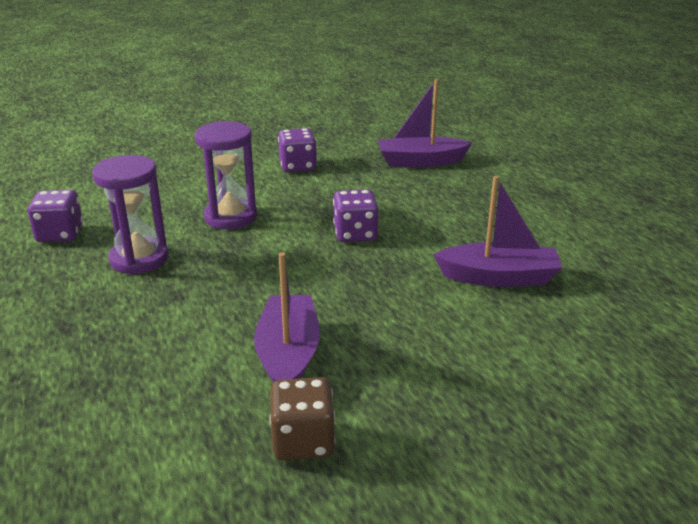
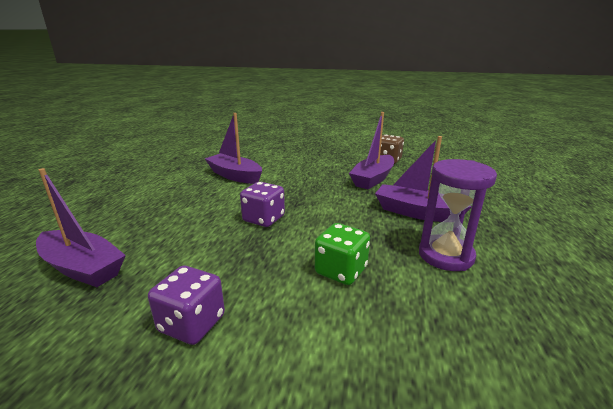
camera: 145 degrees left, 5 degrees down
(60, 234) = (544, 321): purple dice -> none
(186, 304) = (416, 212): none -> purple boat
(230, 217) = (341, 271): purple hourglass -> green dice

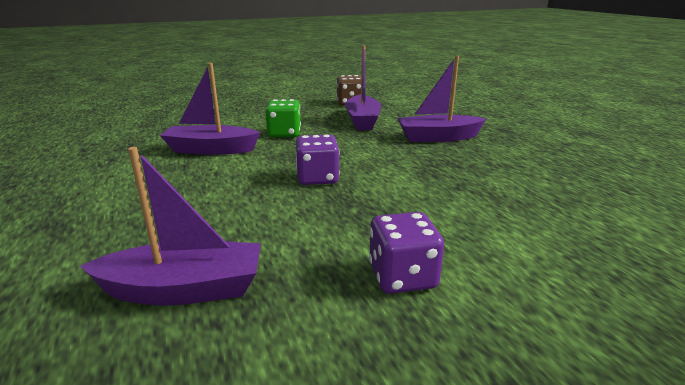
camera: 35 degrees left, 0 degrees up
(341, 271) = (452, 194): green dice -> green dice (284, 133)
(445, 255) = (503, 160): purple hourglass -> none

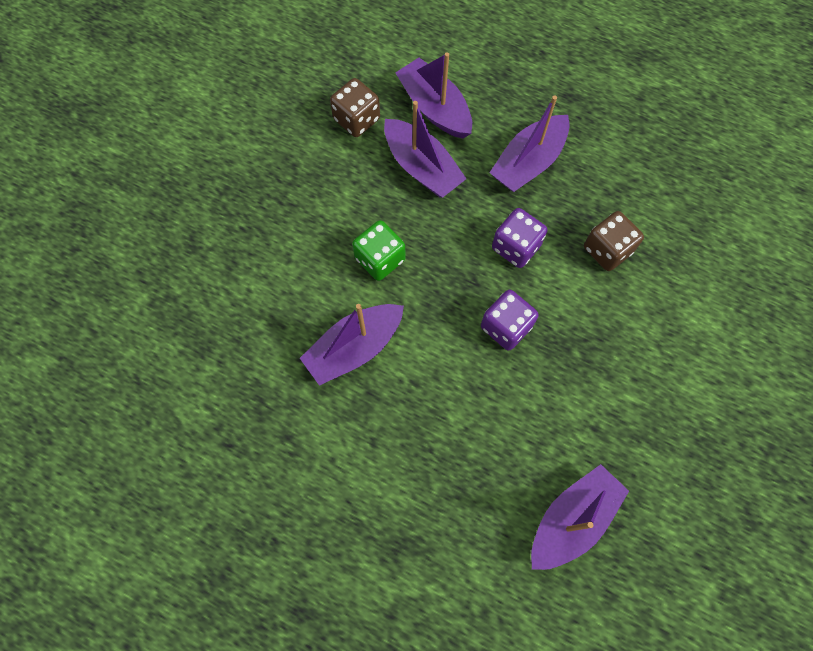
camera: 40 degrees left, 45 degrees up
(401, 111) = (434, 108): none -> purple boat
(402, 277) = (671, 407): purple dice -> purple dice (516, 247)
(454, 180) = (607, 250): none -> brown dice

